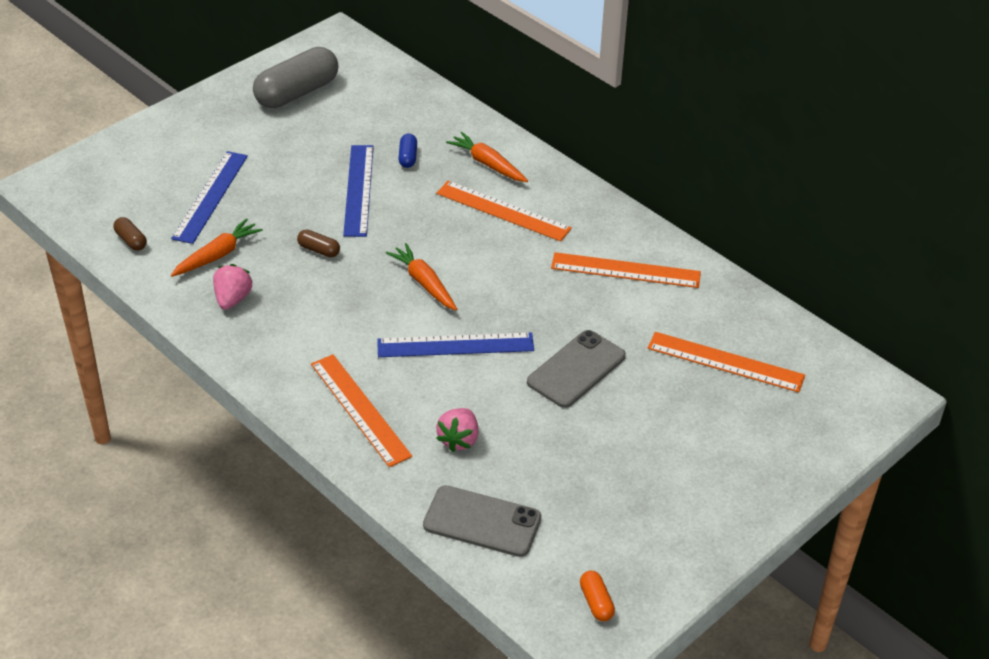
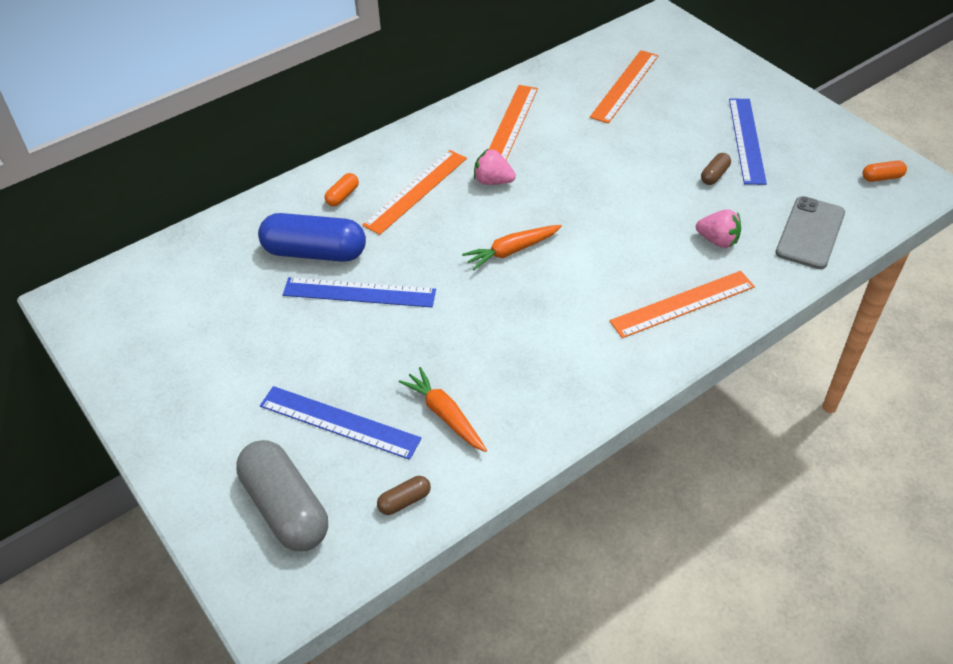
camera: 80 degrees left, 5 degrees up
(233, 299) = (519, 401): pink strawberry -> pink strawberry (493, 181)
(297, 92) = (166, 339): grey capsule -> grey capsule (285, 508)
(319, 250) = (450, 327): brown capsule -> brown capsule (714, 175)
(408, 157) = (315, 252): blue capsule -> blue capsule, size x2.29
(455, 345) = (599, 235): blue ruler -> blue ruler (747, 140)
(488, 164) = (342, 196): orange carrot -> orange capsule
(576, 369) = (631, 164): grey phone -> none

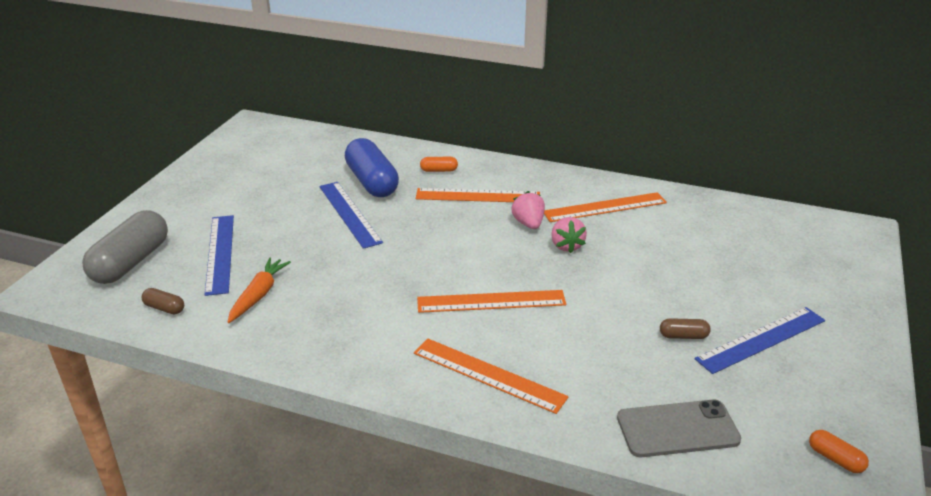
camera: 55 degrees right, 15 degrees down
(511, 251) = (459, 261): orange carrot -> none
(624, 86) = (735, 243): orange ruler -> orange ruler (491, 301)
(717, 240) = (595, 368): pink strawberry -> pink strawberry (566, 246)

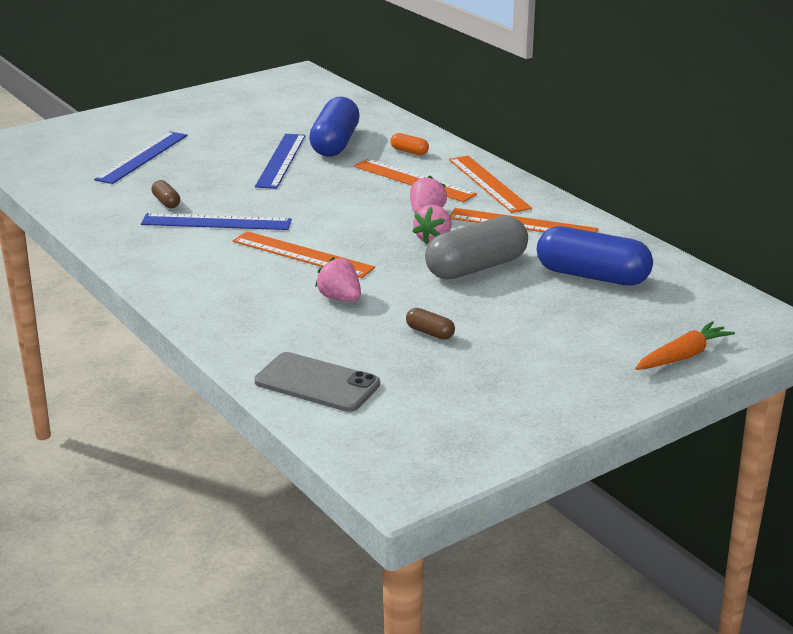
camera: 35 degrees right, 5 degrees down
(130, 262) = (73, 143): grey capsule -> grey capsule (476, 267)
(164, 308) = (57, 179): brown capsule -> brown capsule (166, 202)
(259, 295) = (132, 192): orange carrot -> orange carrot (683, 356)
(488, 374) = (224, 297): orange ruler -> orange ruler (489, 183)
(578, 333) = (340, 298): none -> pink strawberry
(709, 235) = (592, 276): none -> blue capsule
(761, 340) = (499, 361): blue ruler -> blue ruler (216, 222)
(835, 459) = (418, 452): orange capsule -> none

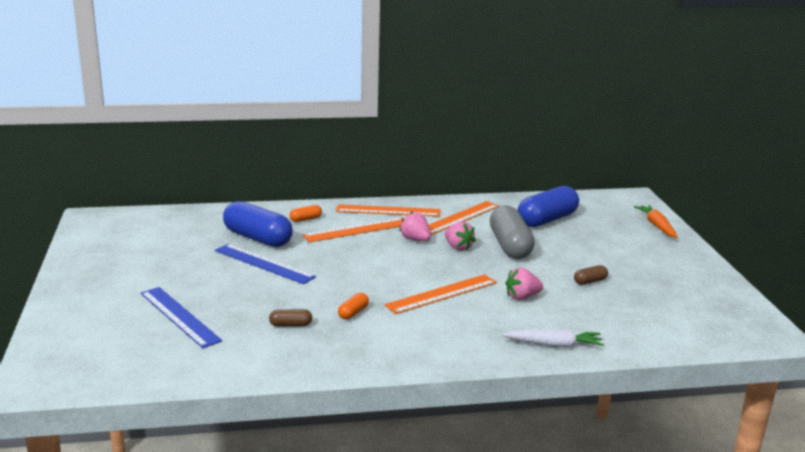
camera: 65 degrees left, 5 degrees down
(216, 222) = (353, 313): blue ruler -> orange capsule
(238, 336) = (554, 345): none -> white carrot
(317, 383) = (638, 332): grey phone -> none

